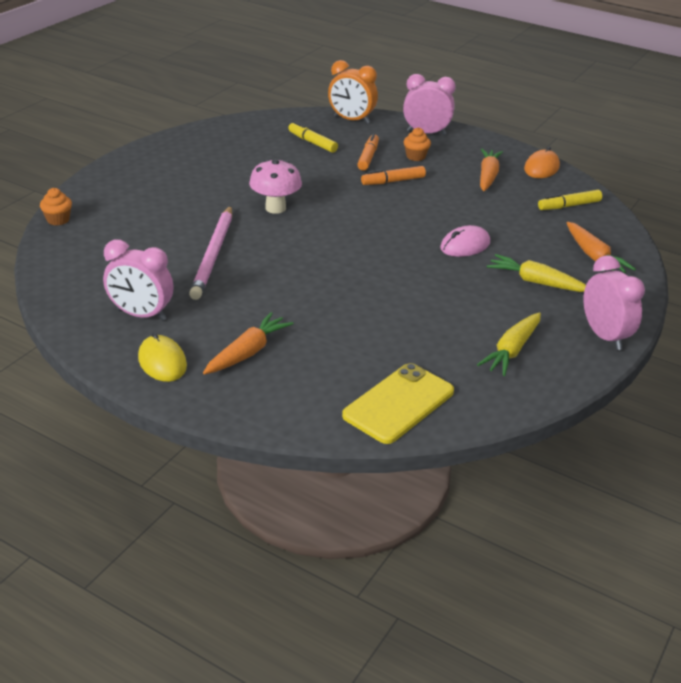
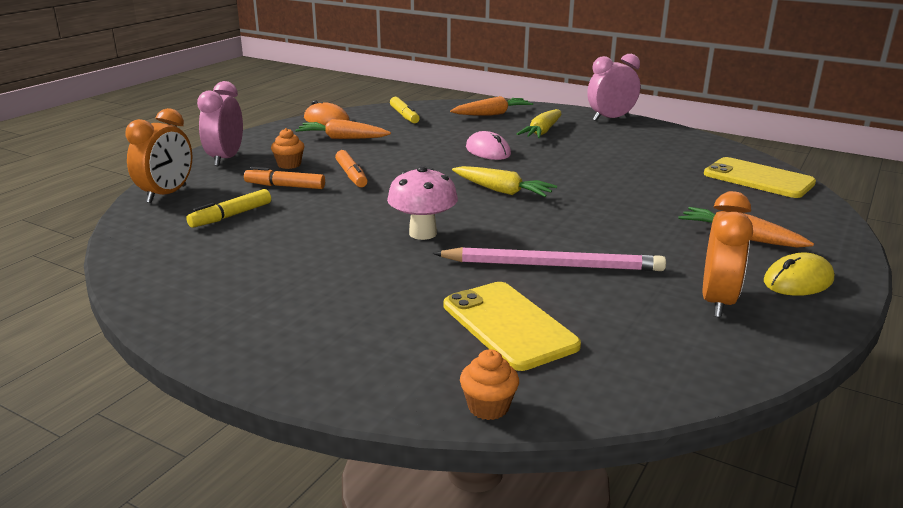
camera: 90 degrees left, 10 degrees down
(136, 231) = (508, 325): none -> yellow phone
(141, 315) = (717, 302): pink clock -> orange clock
(512, 350) = (651, 143): yellow carrot -> yellow carrot (502, 191)

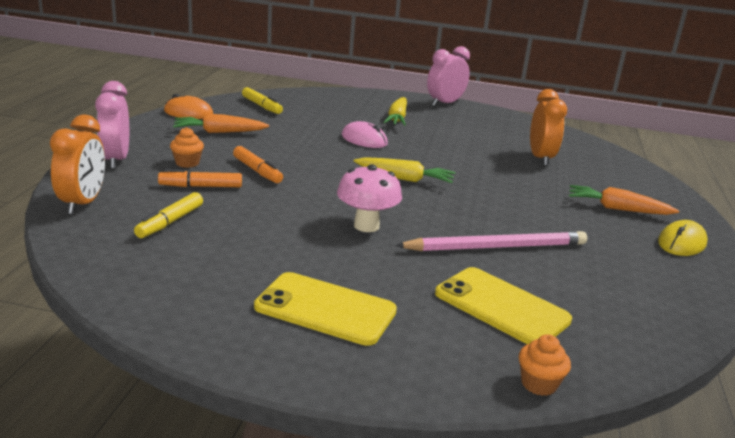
camera: 20 degrees left, 0 degrees up
(492, 114) = (341, 102): orange carrot -> none
(717, 302) = (639, 267): orange clock -> orange clock (540, 158)
(758, 179) = (595, 155): yellow phone -> yellow phone (325, 309)

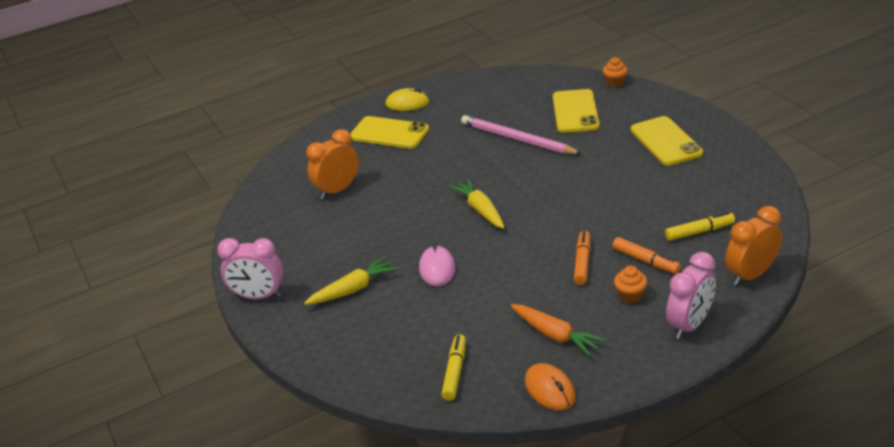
camera: 125 degrees left, 10 degrees up
(366, 226) = (572, 181): pink mushroom -> none
(617, 209) = (389, 133): orange carrot -> yellow phone

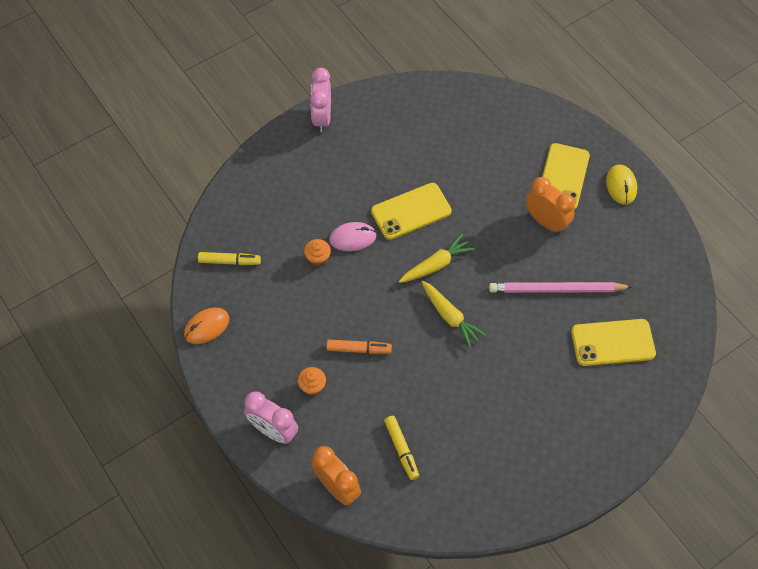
camera: 80 degrees right, 25 degrees up
(337, 190) = (466, 148): orange clock -> orange clock (546, 222)
(353, 289) = (328, 180): yellow carrot -> yellow carrot (450, 316)
(517, 139) = (556, 290): pink pencil -> pink pencil turned 120 degrees counterclockwise
(555, 335) = (266, 329): orange carrot -> none
(615, 82) = (678, 383): orange cupcake -> orange cupcake (318, 258)
(646, 261) = (359, 401): orange marker -> none
(666, 141) = (557, 429): yellow phone -> yellow phone (411, 211)

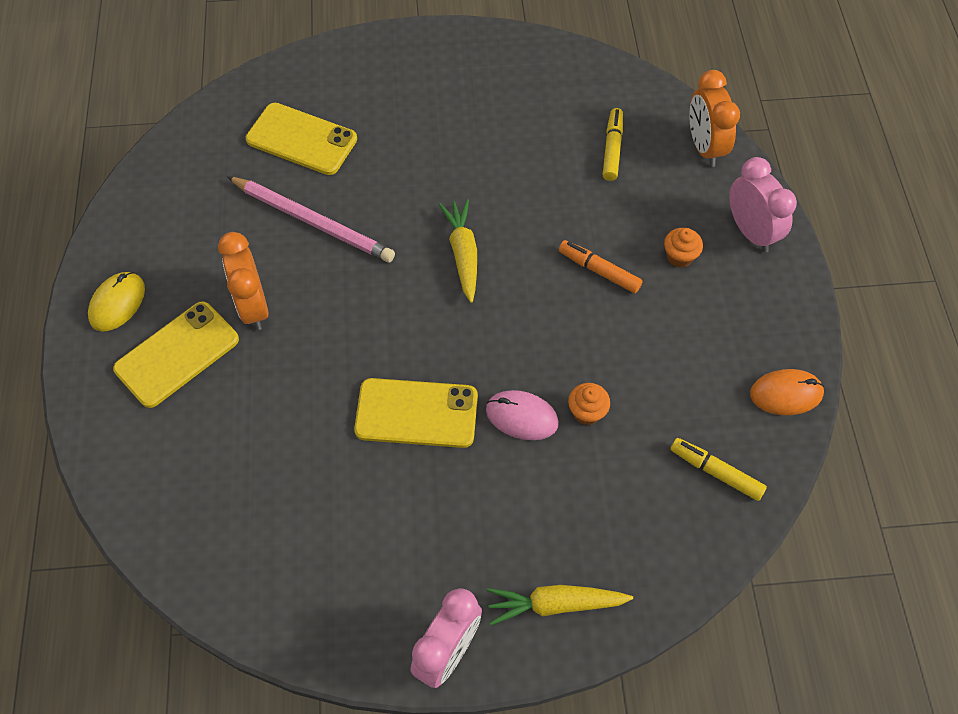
camera: 150 degrees left, 0 degrees up
(436, 265) = (435, 323): yellow carrot -> yellow carrot (555, 604)

